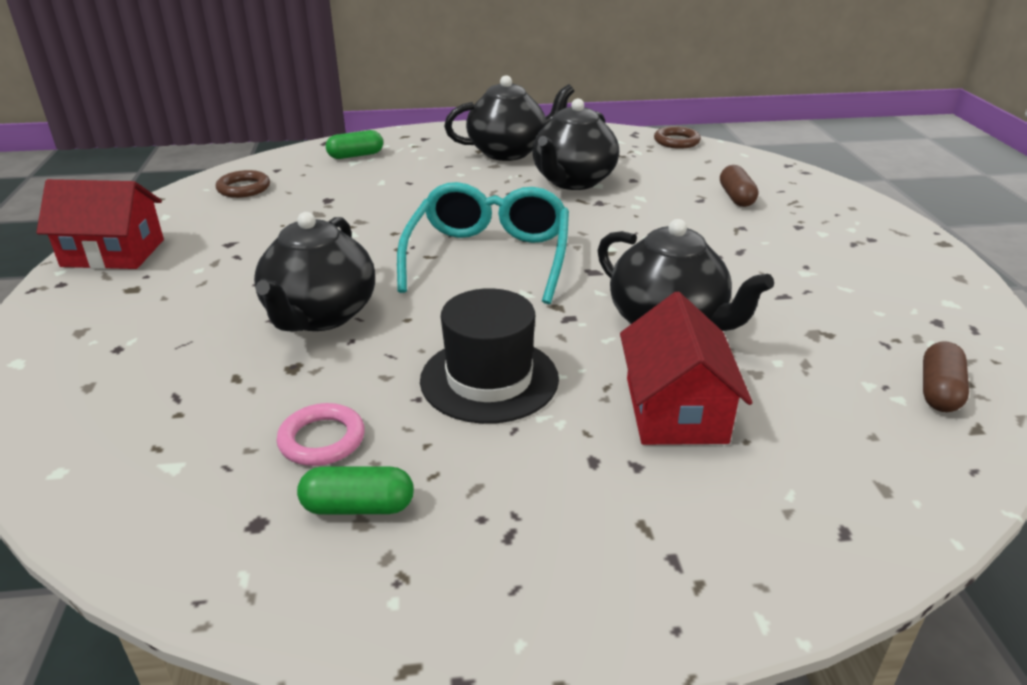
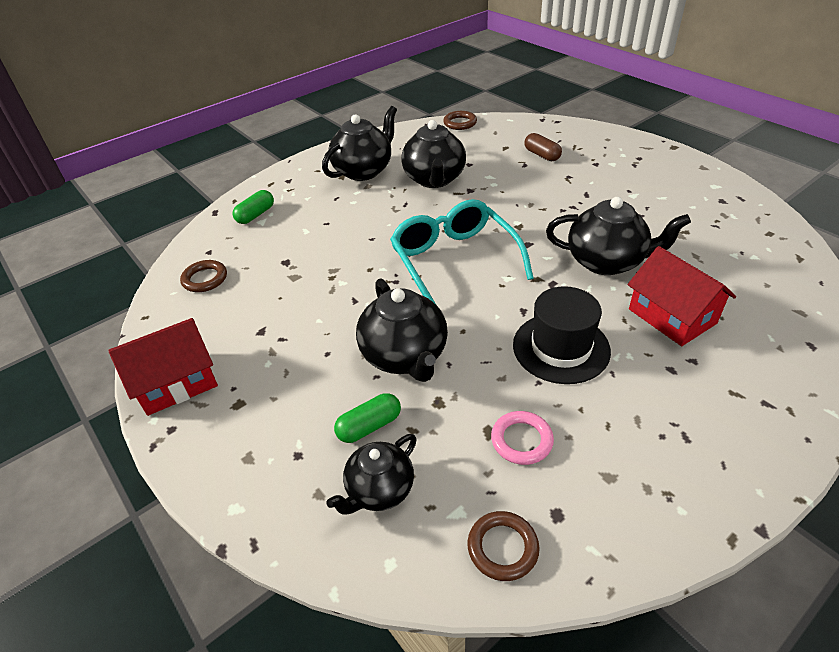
camera: 30 degrees left, 10 degrees up
(137, 410) = (379, 490): none -> black teapot
(164, 520) = (502, 548): none -> brown ring
(358, 507) = (595, 469): green capsule -> green capsule (369, 426)
(939, 391) = (765, 243): brown capsule -> none

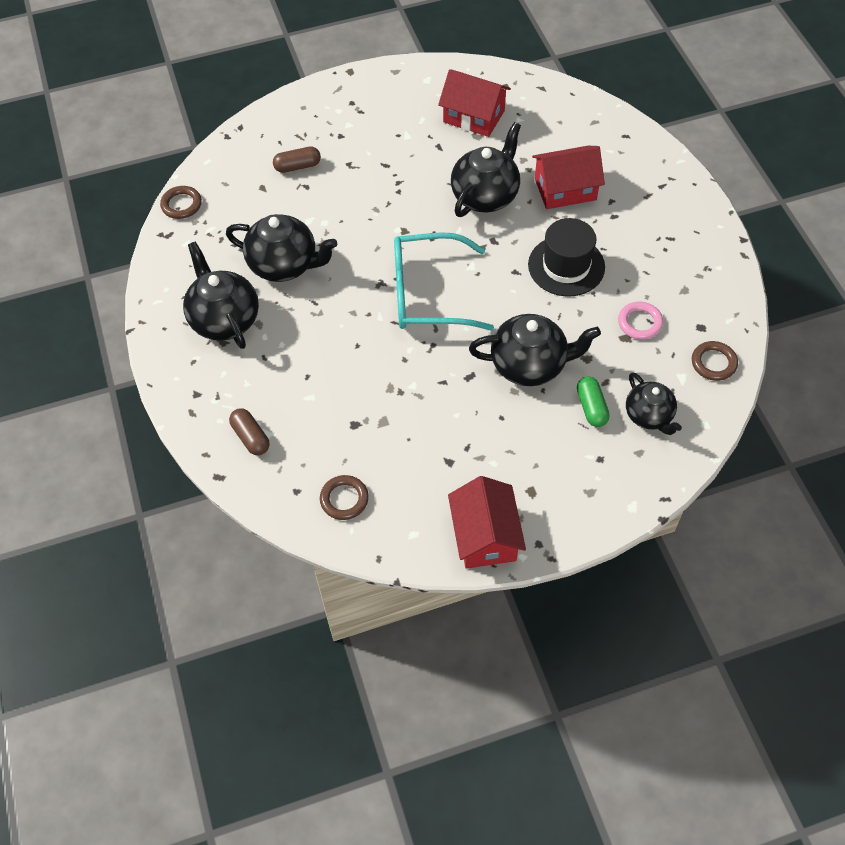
camera: 70 degrees left, 15 degrees up
(255, 215) = (251, 437): green capsule -> brown capsule
(702, 225) = (474, 116): none -> red house

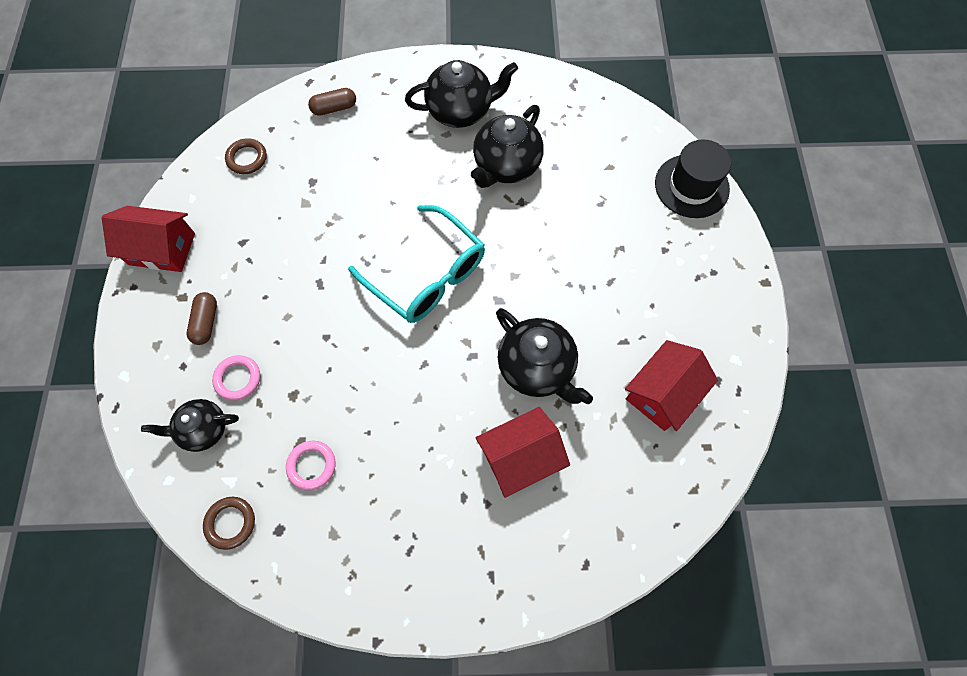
camera: 105 degrees right, 10 degrees up
(181, 205) = (606, 101): brown ring -> none
(297, 166) = (630, 202): brown capsule -> brown capsule (206, 322)
(428, 294) = (427, 275): turquoise glasses -> turquoise glasses turned 120 degrees clockwise
(530, 365) = (308, 340): black teapot -> none
(565, 189) = (520, 457): red house -> red house turned 60 degrees clockwise
(566, 266) = (413, 417): black hat -> black hat (691, 186)
(591, 407) = (238, 379): green capsule -> pink ring

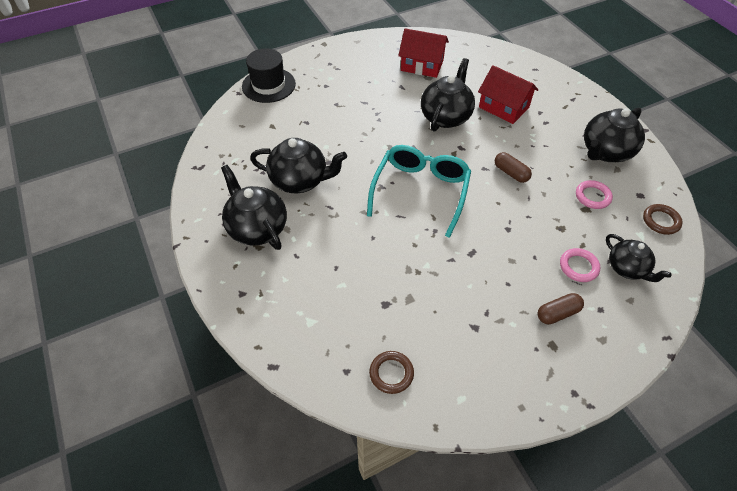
camera: 115 degrees left, 15 degrees down
(162, 249) = (525, 392): red house -> none
(334, 108) = (296, 326): brown capsule -> brown capsule (511, 173)
(369, 542) = (605, 152): none -> black teapot

